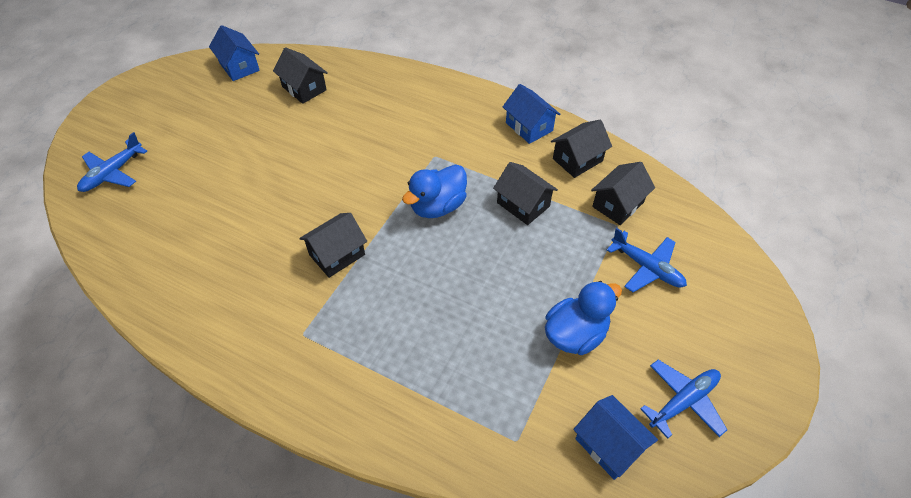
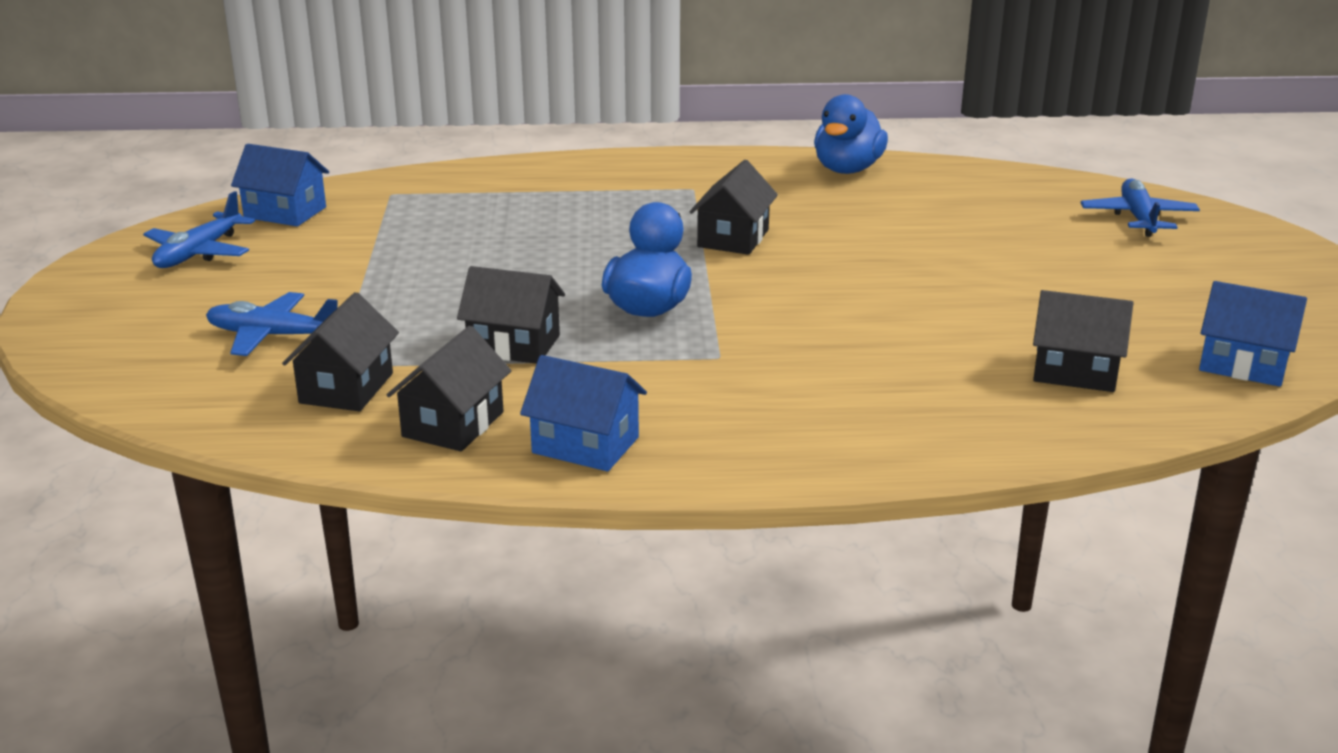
camera: 150 degrees right, 25 degrees down
(575, 334) = (358, 261): blue duck -> blue duck (847, 169)

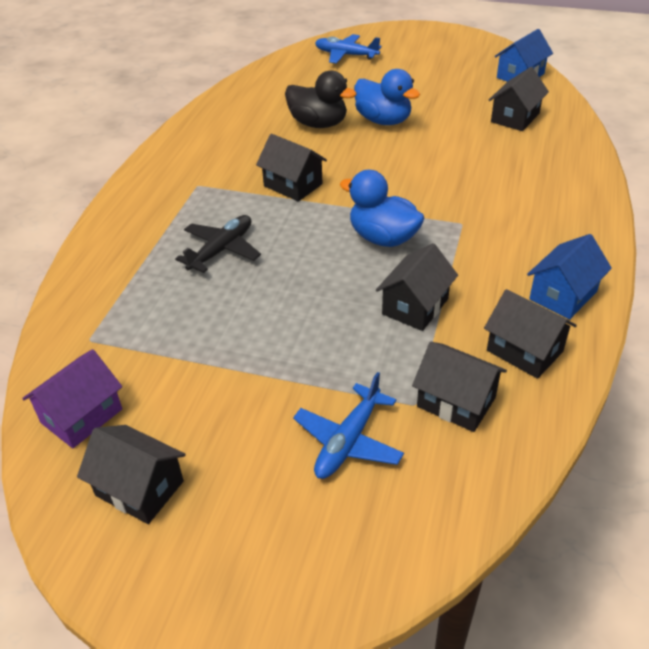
camera: 70 degrees left, 15 degrees up
(199, 253) = (139, 488): blue plane -> black house
(285, 212) = (81, 416): blue house -> purple house
(570, 223) = (221, 250): none -> black plane
(847, 169) = (212, 121): blue duck -> blue duck (383, 120)
(903, 230) = (318, 124): none -> black duck

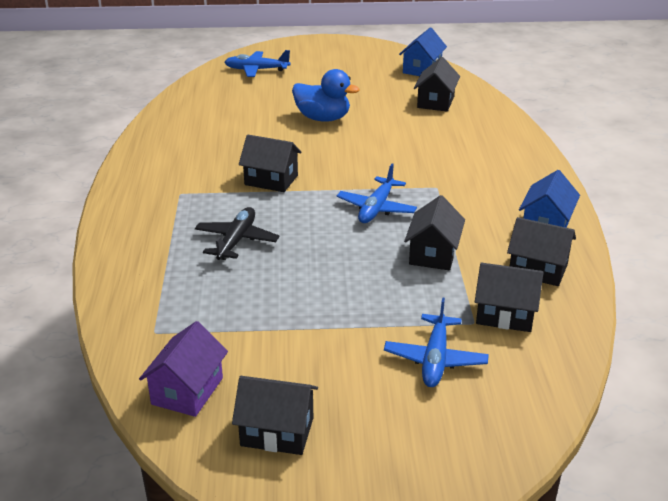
camera: 20 degrees left, 10 degrees down
(318, 124) = (265, 128): black duck -> none
(383, 238) = (376, 208): blue duck -> blue plane

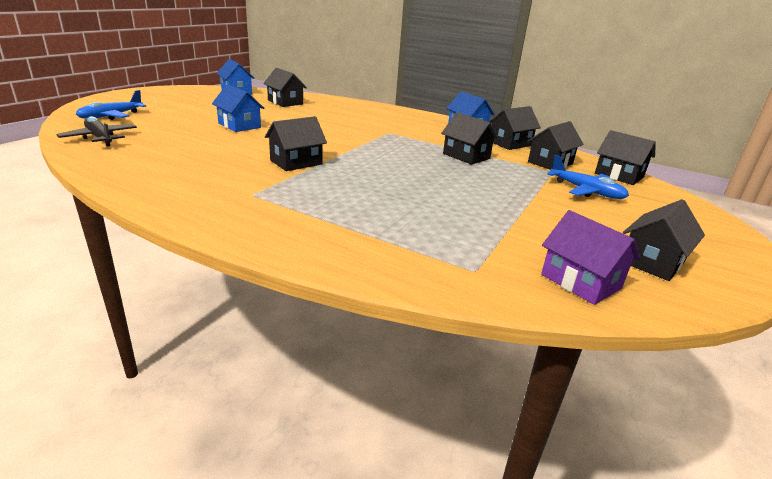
camera: 60 degrees left, 5 degrees down
(236, 240) = (368, 198): black plane -> black plane (100, 138)
(323, 118) = (239, 125): blue duck -> blue house
(376, 208) = (390, 151): blue plane -> none
(540, 377) = (619, 175): none -> black house

